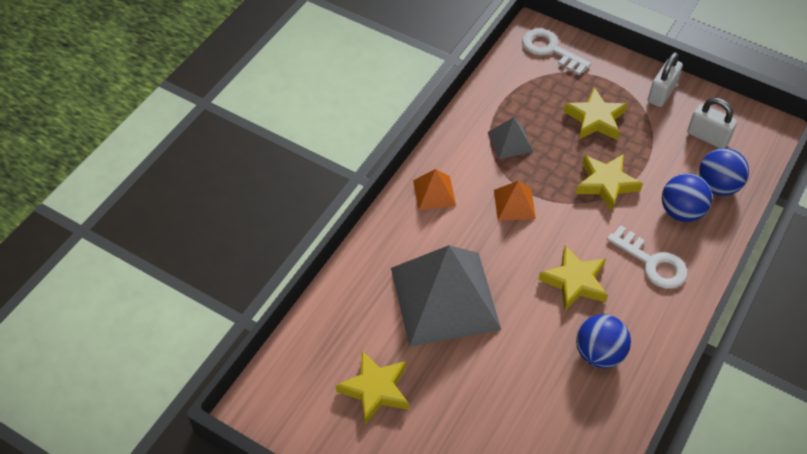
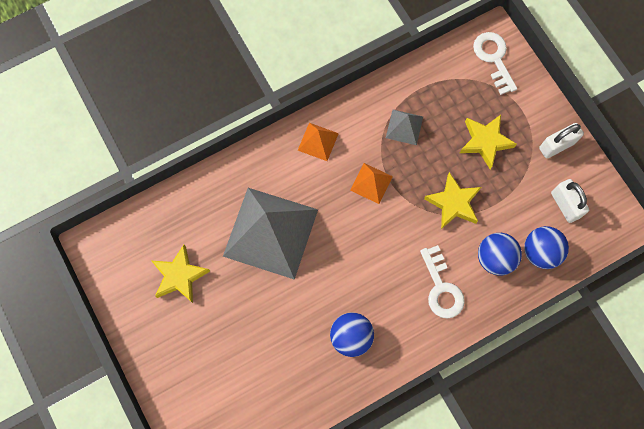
camera: 30 degrees right, 20 degrees up
(575, 282) = (372, 271): yellow star -> none

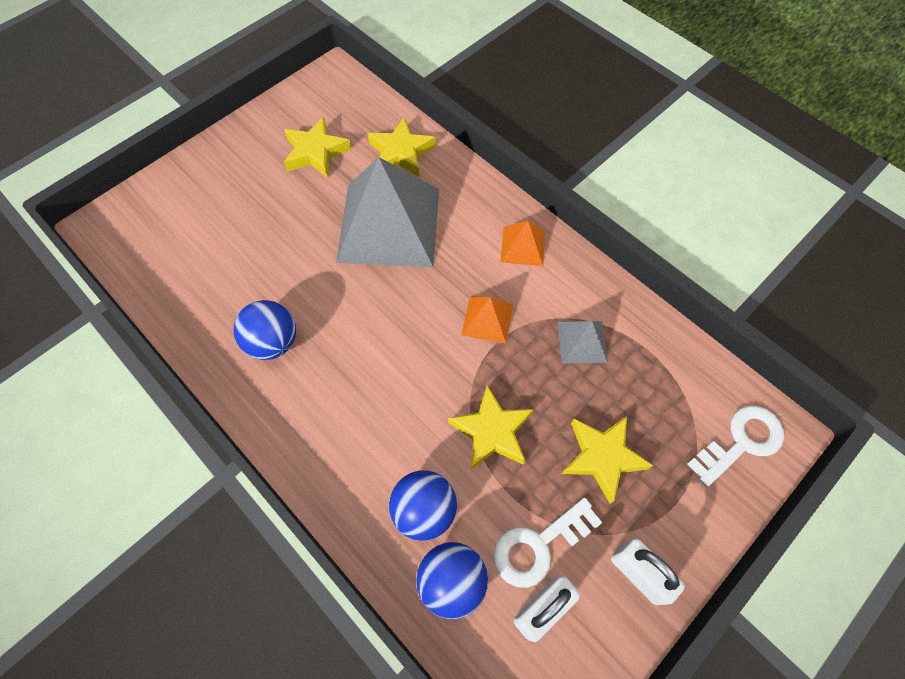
camera: 75 degrees right, 10 degrees down
(202, 208) = (401, 153): none -> yellow star
(441, 288) = (362, 442): white key -> white key (538, 545)

